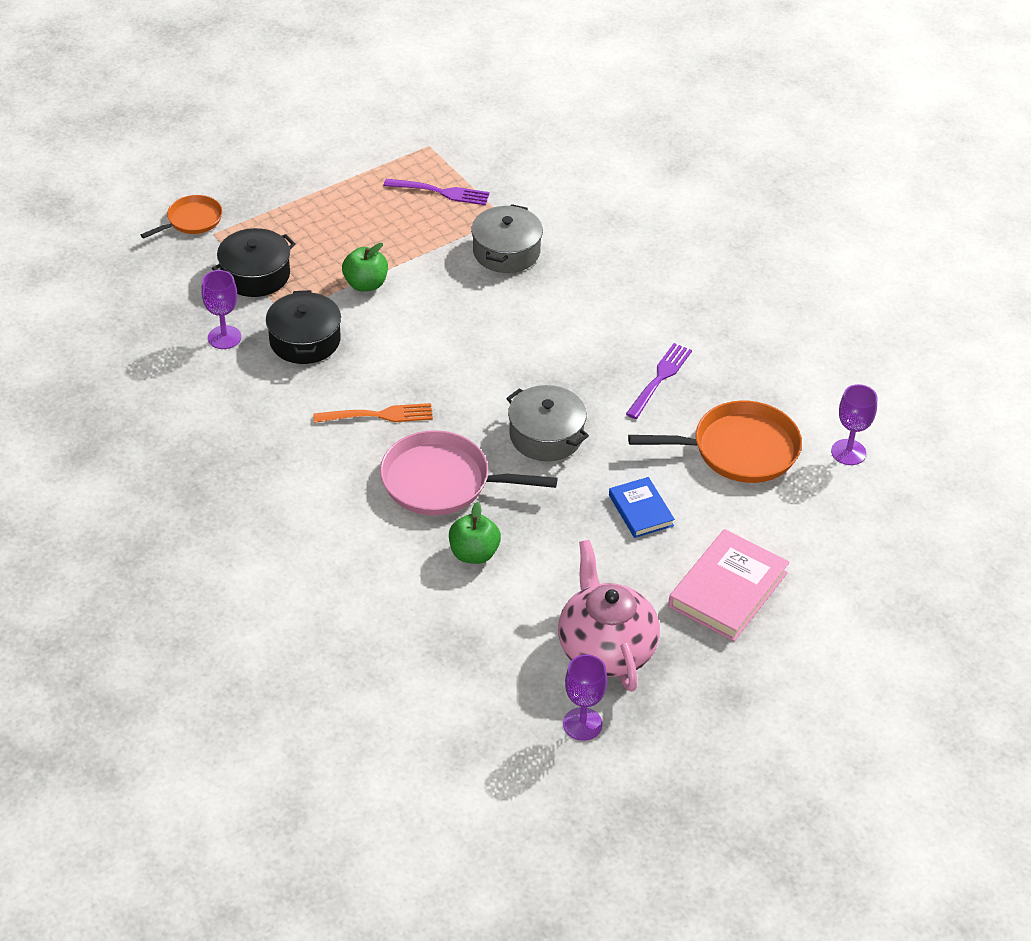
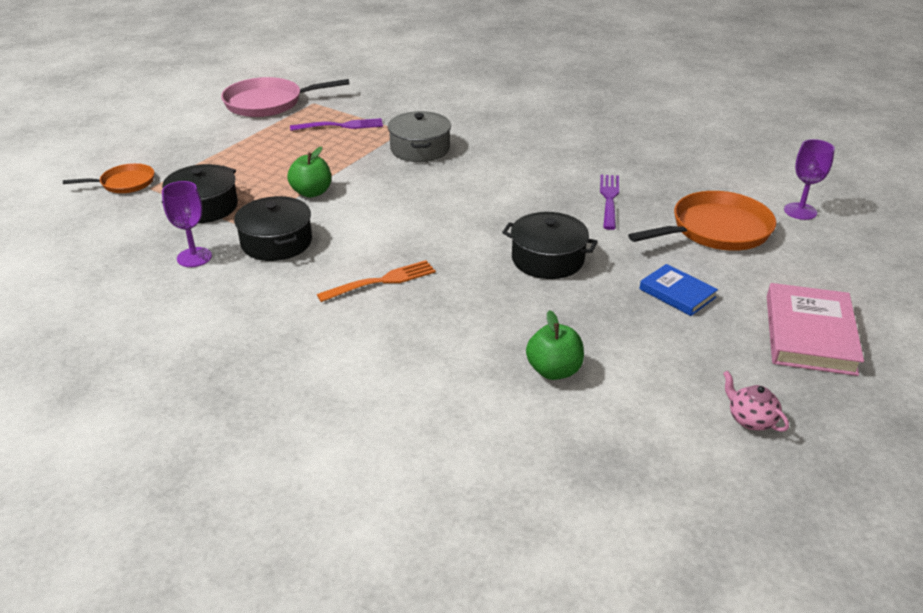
camera: 20 degrees left, 10 degrees down
(192, 220) = (125, 183): orange pan -> orange pan turned 45 degrees clockwise
(441, 481) = (478, 318): pink pan -> pink pan (268, 103)
(546, 435) = (547, 259): grey pot -> black pot
(582, 724) = (795, 504): purple goblet -> none
(606, 648) = (750, 419): pink teapot -> pink teapot, size x0.43

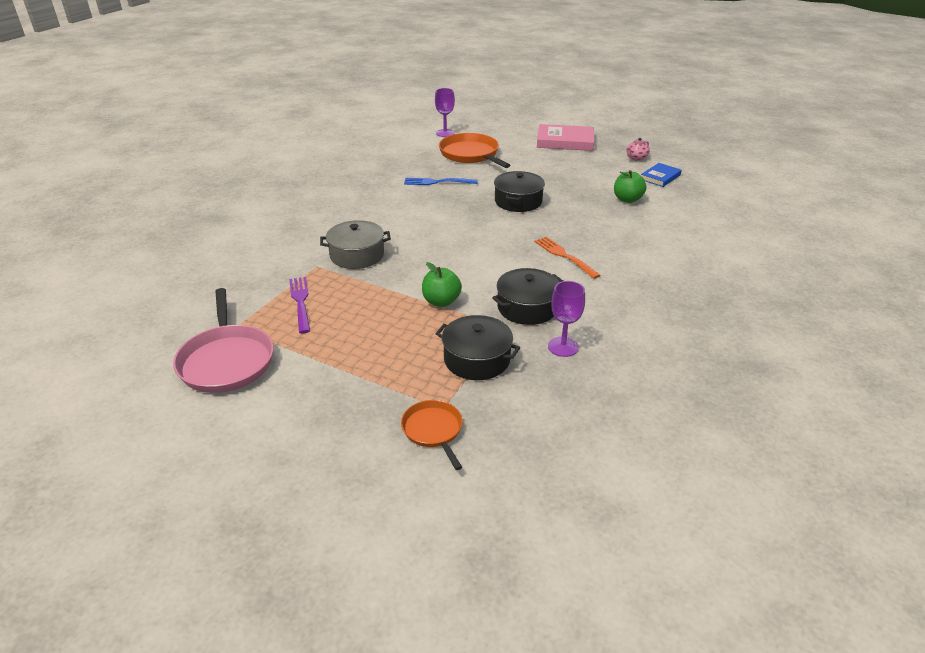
camera: 95 degrees left, 0 degrees up
(609, 199) = (437, 182): purple fork -> blue fork
(677, 293) = (541, 167): blue book -> blue book (660, 177)

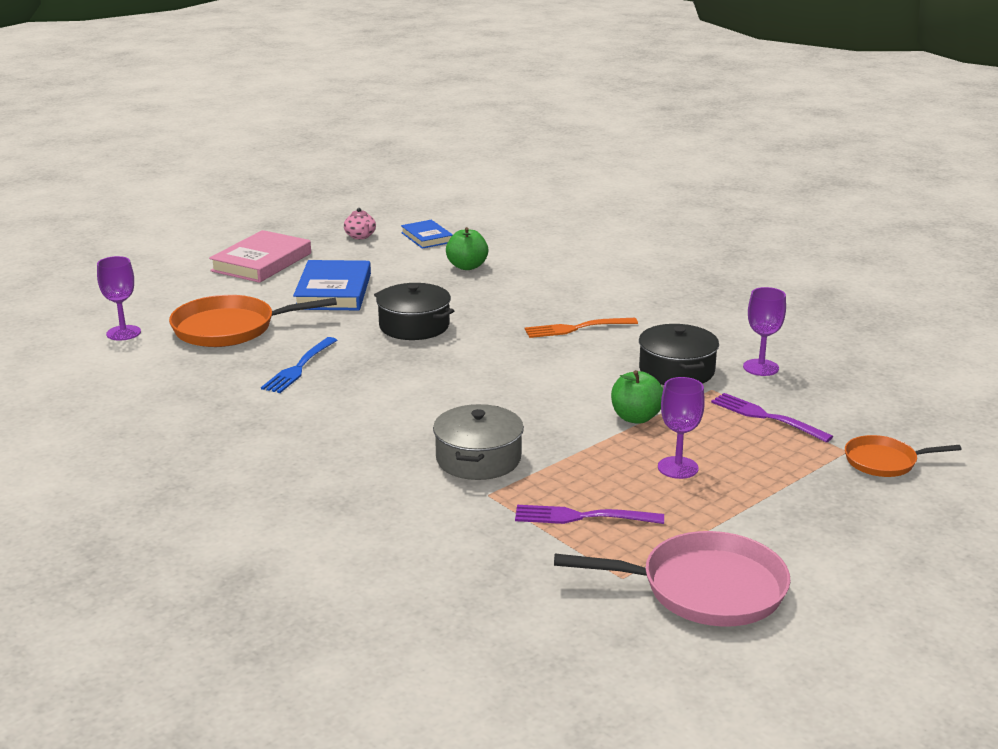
camera: 70 degrees left, 10 degrees down
(378, 329) = (678, 468): none -> purple goblet
(477, 359) = (766, 417): black pot -> purple fork
(544, 168) = (333, 291): none -> blue book

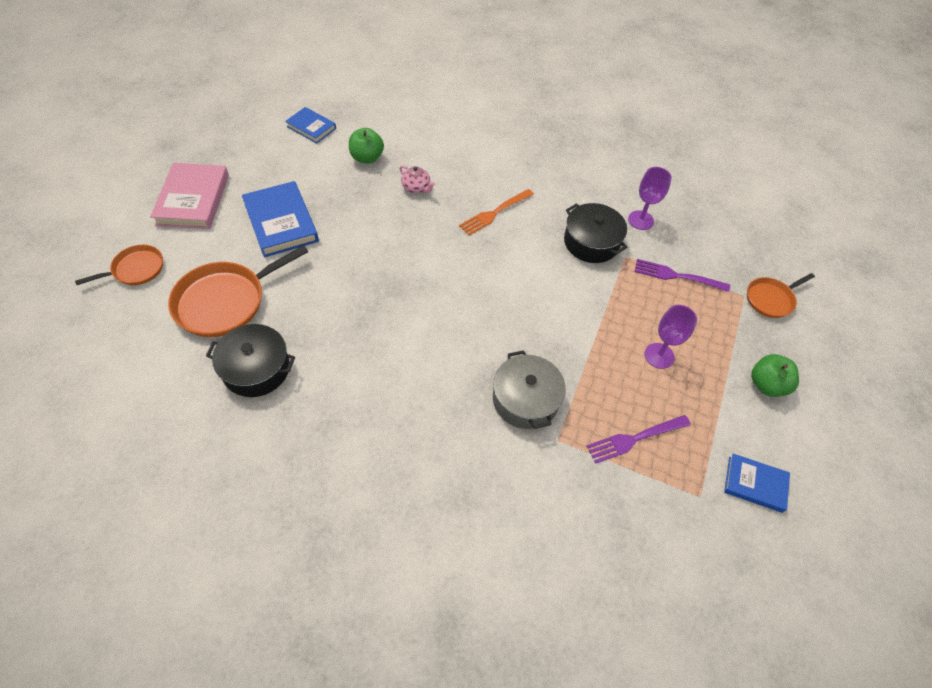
camera: 30 degrees left, 30 degrees up
(123, 333) = (132, 339): purple goblet -> none
(167, 293) = (136, 269): none -> orange pan
(299, 367) = (318, 334): blue fork -> none
(360, 236) = (255, 140): pink teapot -> pink teapot (416, 188)
(414, 326) = (375, 248): black pot -> black pot (256, 369)
(636, 418) = (599, 308): green apple -> green apple (766, 385)
(705, 589) = (755, 484): pink pan -> blue book

